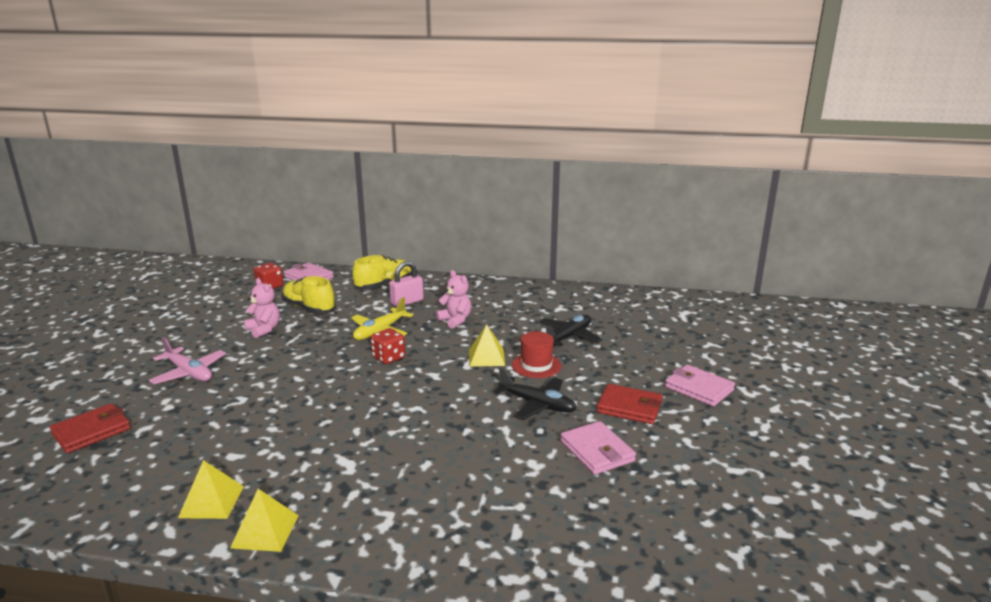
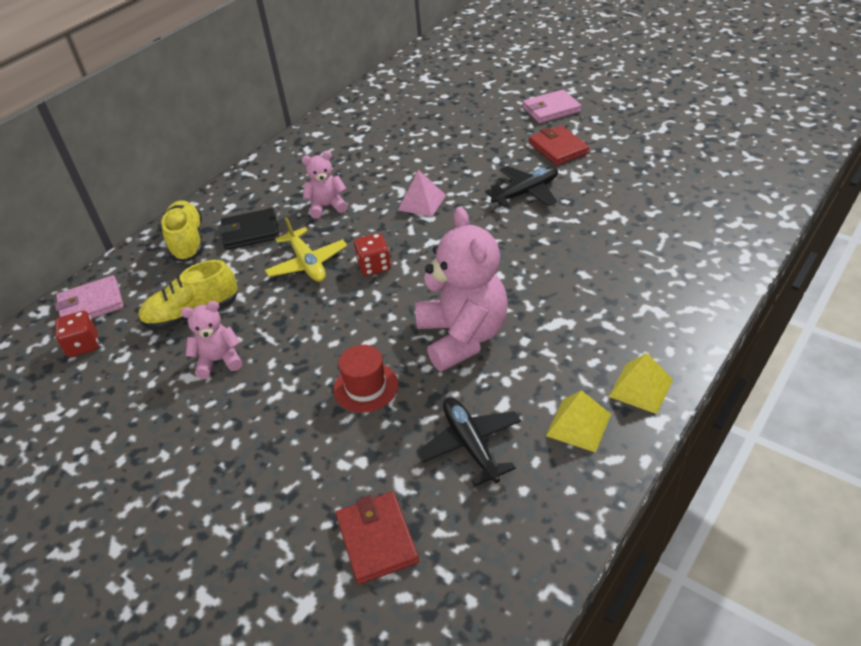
camera: 60 degrees left, 20 degrees up
(189, 373) = (286, 439): pink plane -> none
(313, 417) = (463, 336): none -> pink teddy bear
(407, 302) = (250, 232): pink padlock -> black wallet
(486, 357) = (422, 202): yellow pyramid -> pink pyramid
(536, 365) = (459, 177): red hat -> red hat (366, 387)
(568, 337) = (420, 147): black plane -> black plane (470, 444)
(597, 451) = (610, 180): pink wallet -> none
(629, 407) = (558, 148): red wallet -> red wallet turned 75 degrees counterclockwise

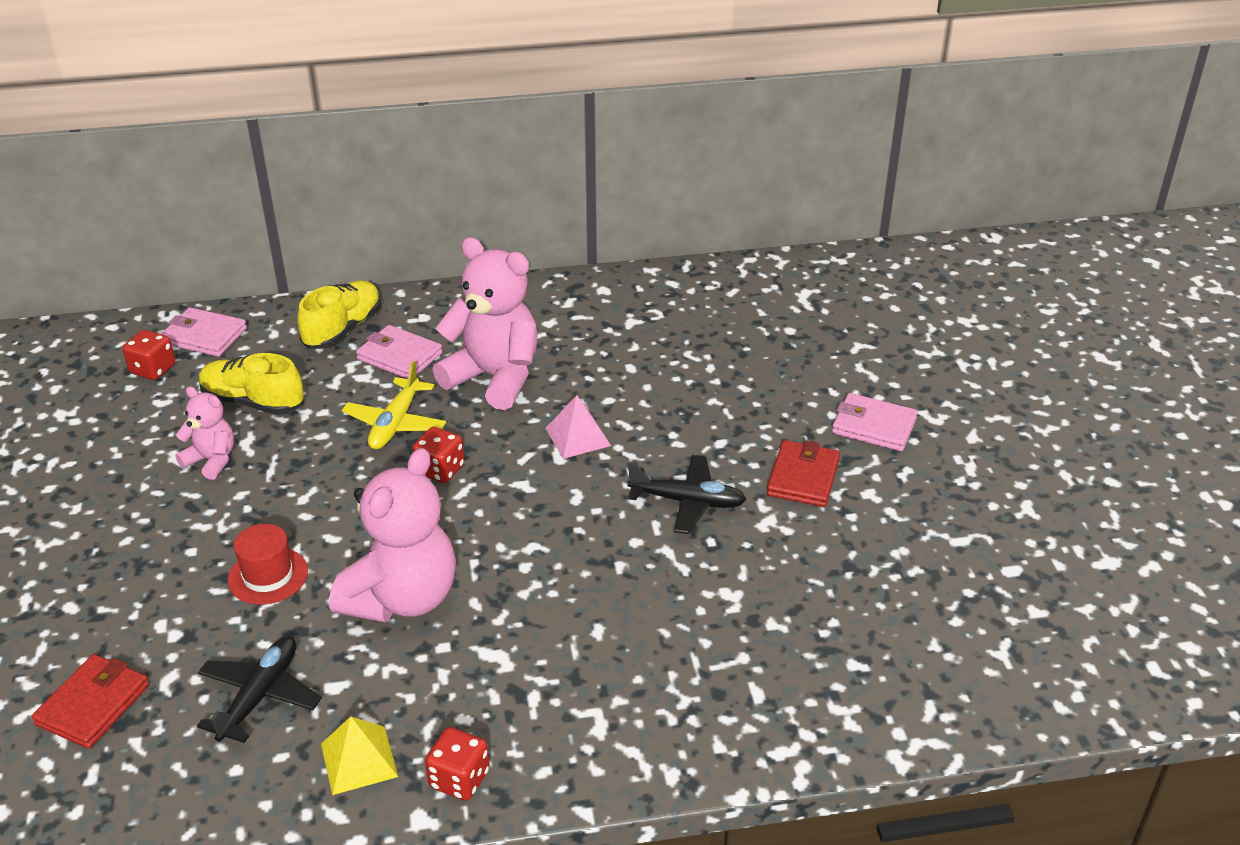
camera: 40 degrees right, 5 degrees down
(250, 232) = (399, 356): black wallet -> pink wallet
(327, 206) = (494, 378): pink teddy bear -> pink teddy bear, size x1.92
(640, 388) = (459, 779): yellow pyramid -> red dice

